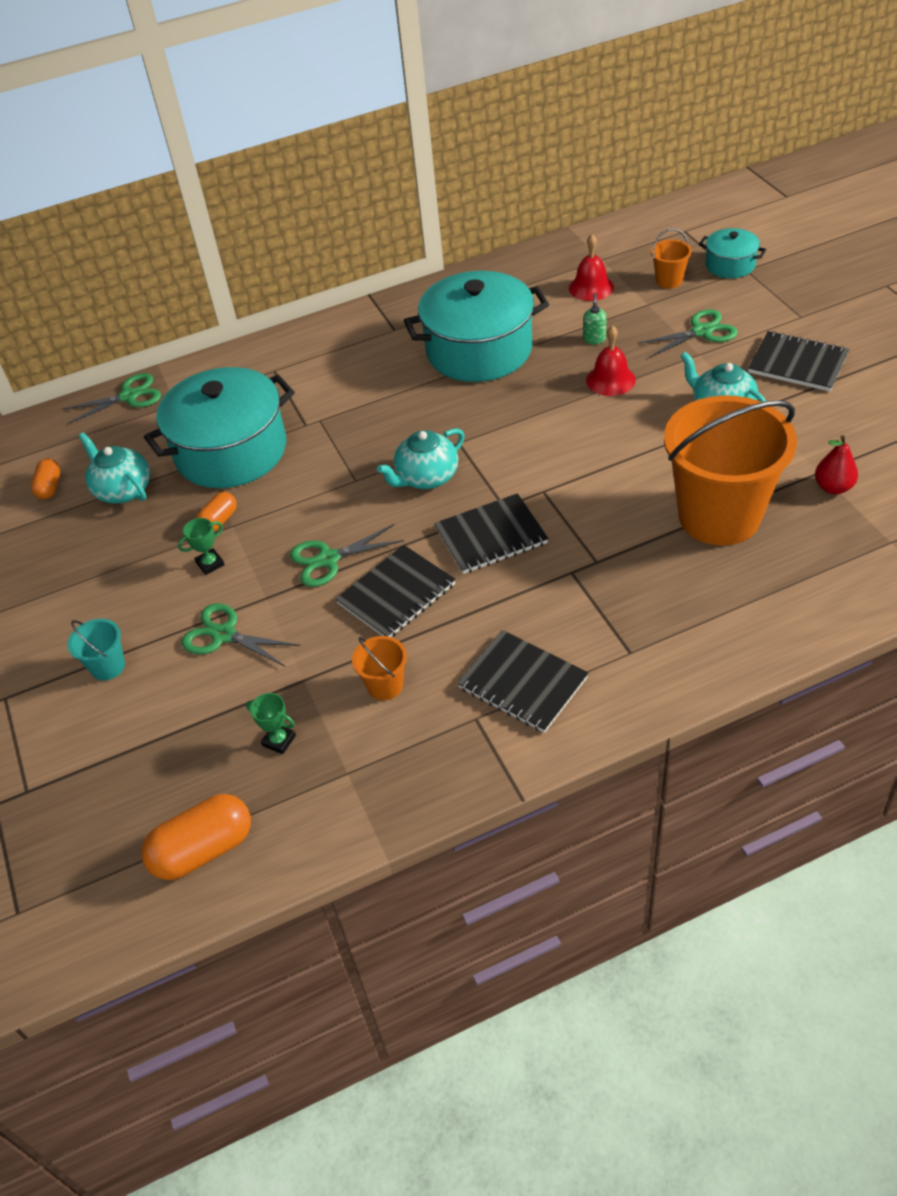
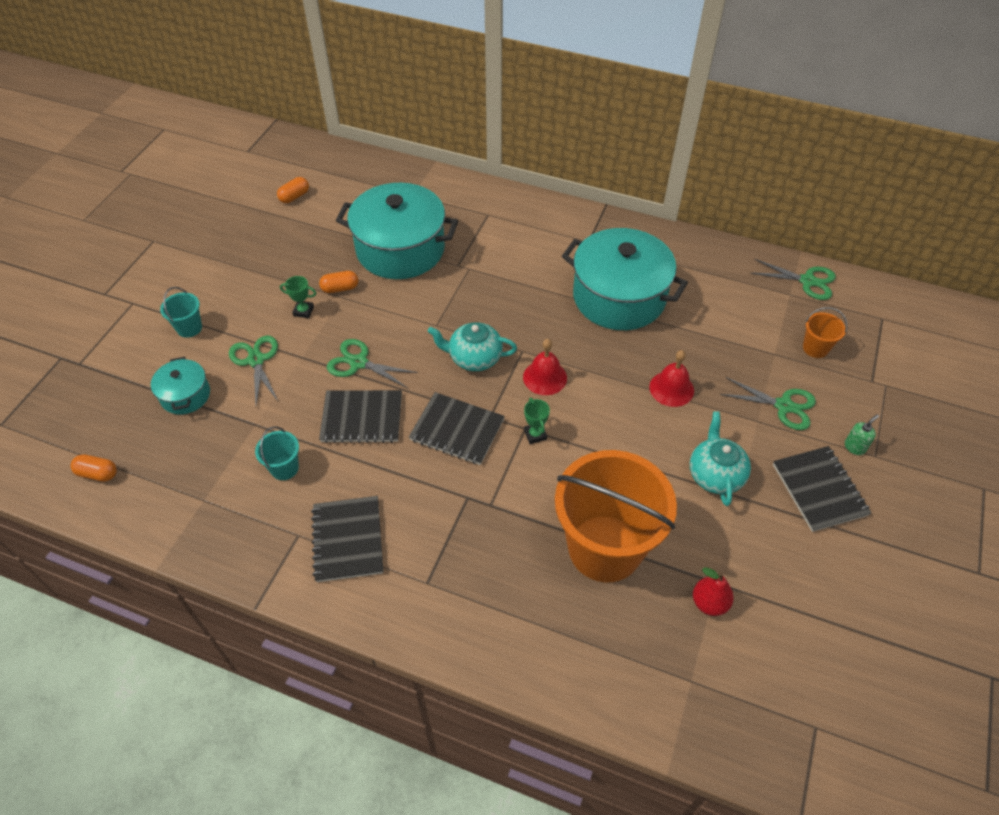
camera: 40 degrees right, 5 degrees up
(123, 490) = (322, 228): turquoise teapot -> none
(129, 396) = (397, 171): green scissors -> green scissors (807, 281)
(203, 850) = (98, 473): orange capsule -> orange capsule, size x0.57
(279, 740) = (200, 448): green trophy -> green trophy (535, 434)
(385, 685) = (284, 468): orange bucket -> turquoise bucket
(591, 287) = (753, 310): red bell -> red bell (545, 377)
(594, 339) = (702, 350): green soap dispenser -> green soap dispenser (854, 447)
(730, 265) = (879, 372): turquoise pot -> turquoise pot (185, 395)

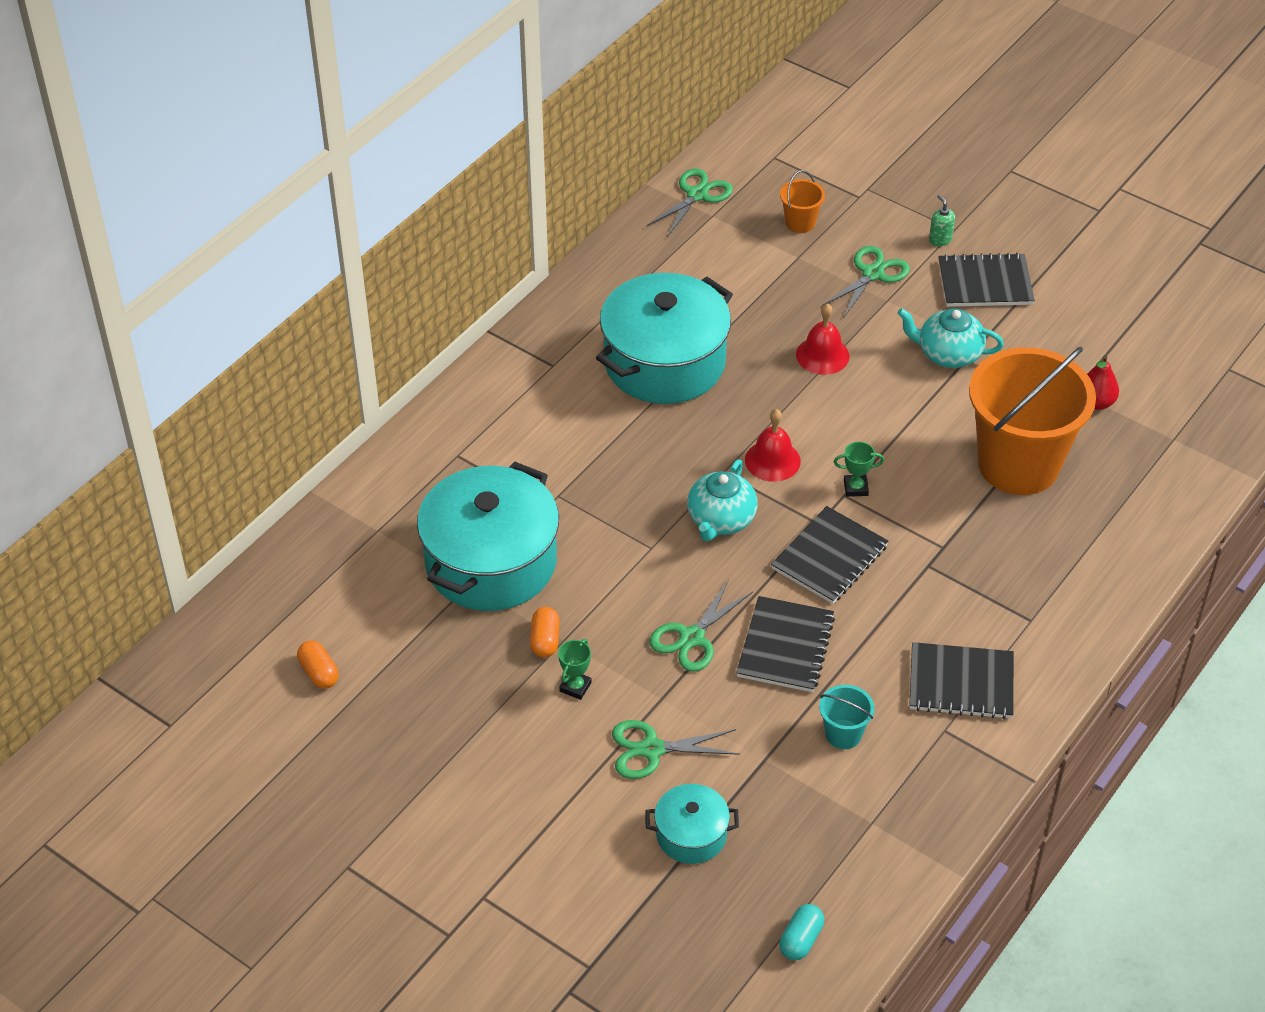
camera: 75 degrees left, 5 degrees down
(98, 473) = (801, 940): orange capsule -> turquoise capsule
(189, 328) = (562, 825): turquoise bucket -> none

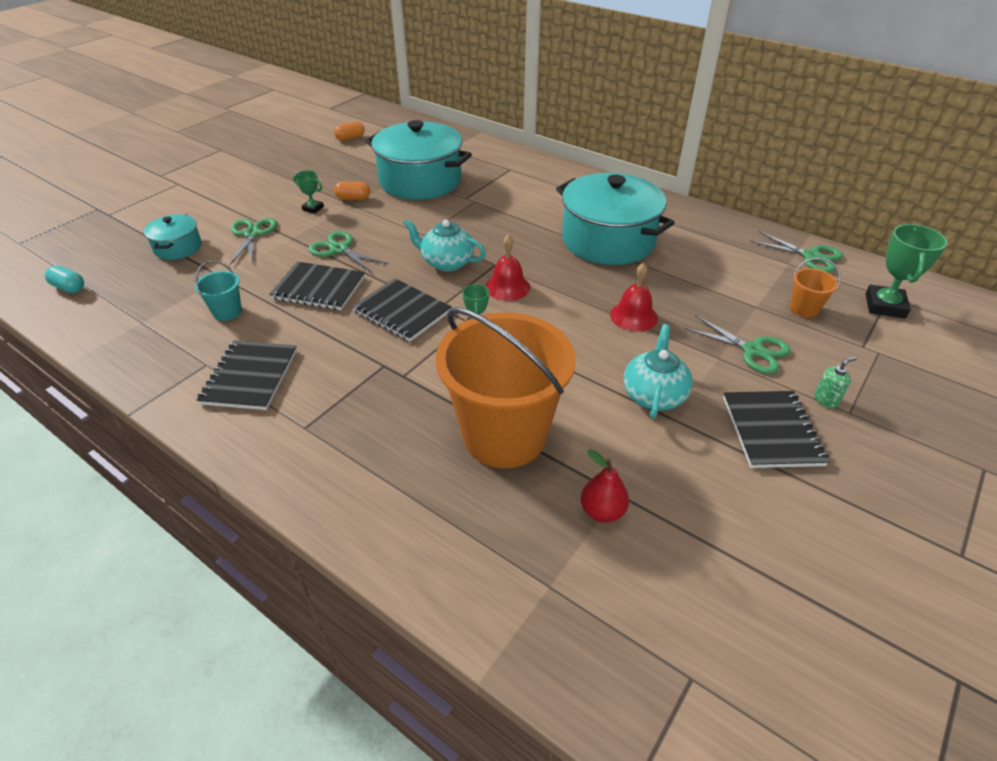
camera: 90 degrees right, 5 degrees down
(790, 164) = (885, 306): none -> green trophy

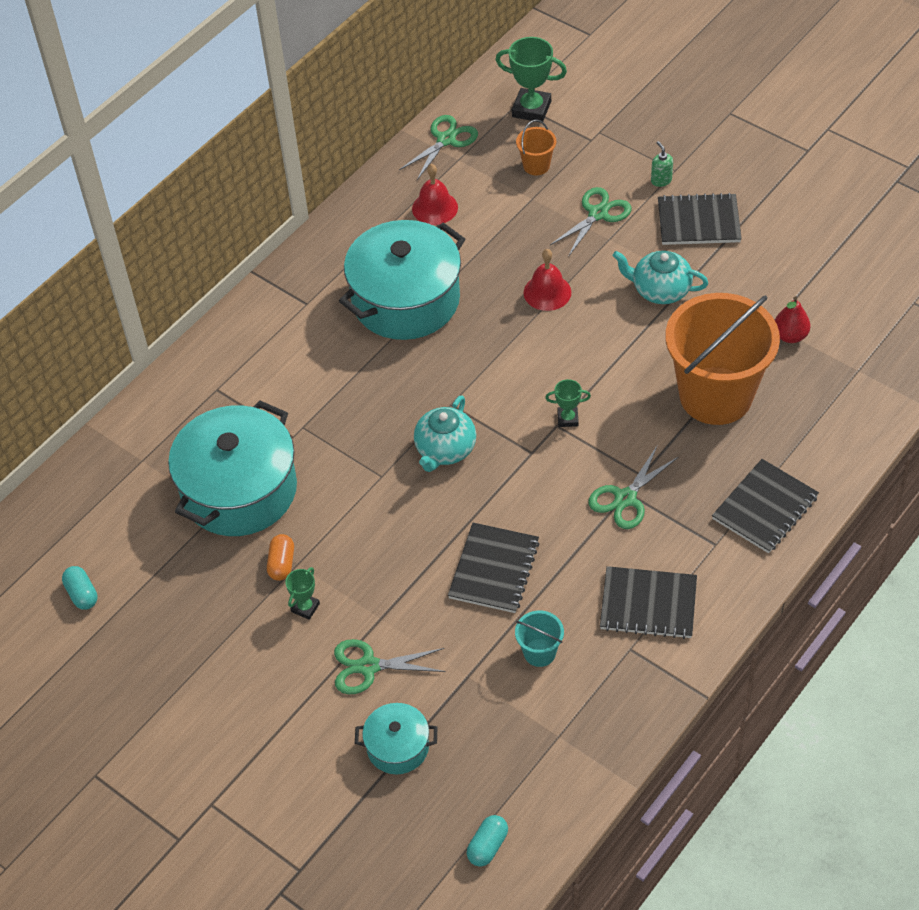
camera: 85 degrees left, 10 degrees up
(339, 249) = (411, 561): green scissors -> green scissors (625, 498)
(350, 138) = (82, 594): orange capsule -> turquoise capsule
(402, 311) = (539, 485): black notebook -> black notebook (764, 508)
(507, 287) = (495, 393): red bell -> red bell (435, 208)

